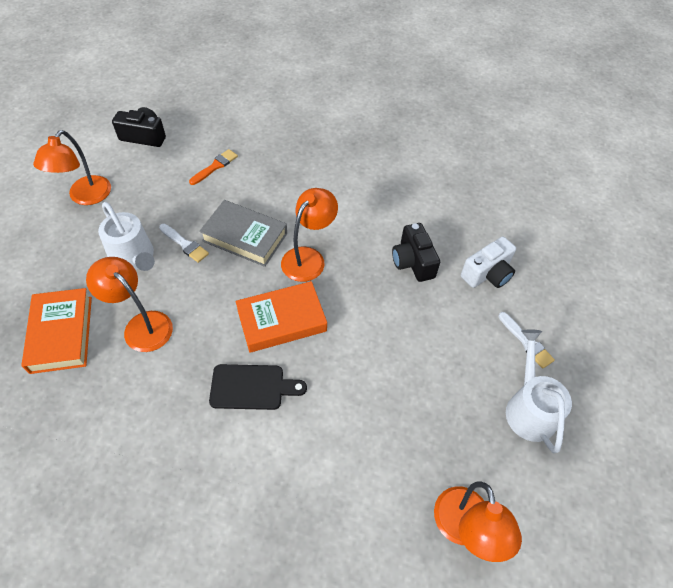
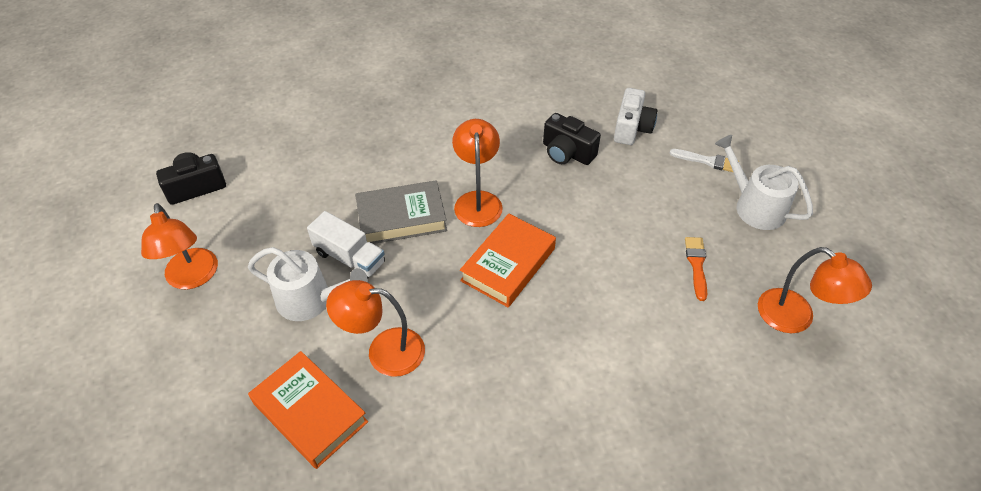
camera: 35 degrees left, 5 degrees down
(185, 244) = (350, 258): white brush -> white truck
(215, 166) = (305, 174): orange brush -> orange brush (696, 265)
(252, 387) = (539, 333): black cutting board -> none

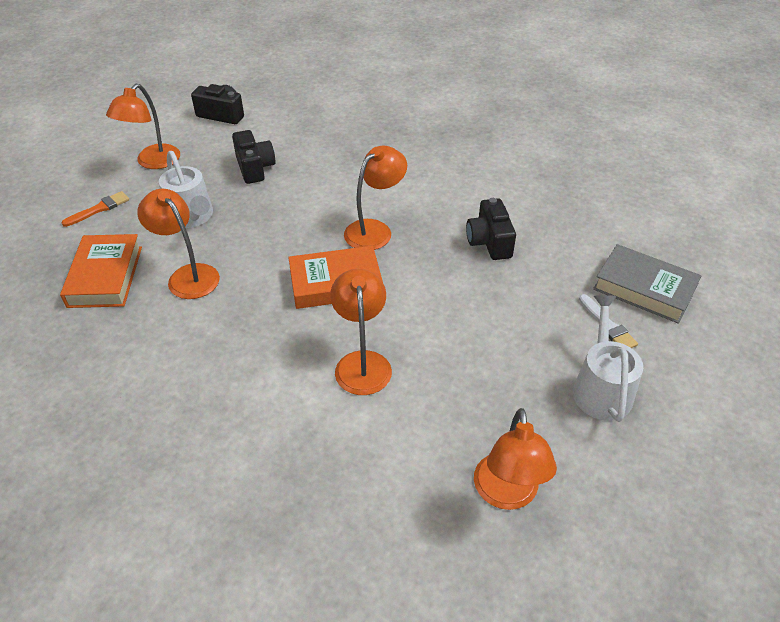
camera: 45 degrees right, 5 degrees down
(303, 216) = (255, 168): none -> black camera
(350, 258) = (246, 209): white truck -> none
(401, 217) = (310, 207): grey book -> grey book (644, 289)
(607, 308) = (362, 362): none -> orange lamp
(632, 128) = (572, 259): white camera -> none
(696, 265) = (478, 389): orange brush -> orange brush (99, 209)

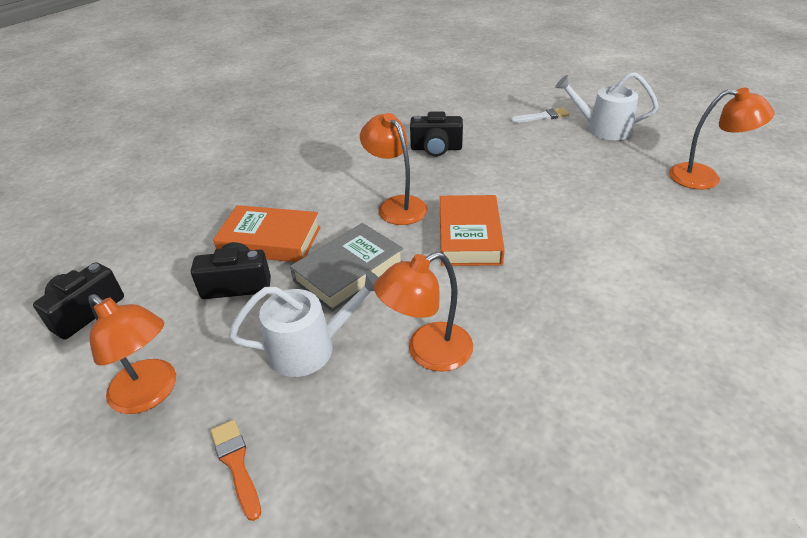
camera: 75 degrees left, 5 degrees down
(105, 276) = (406, 446): orange book -> orange book (270, 240)
(362, 362) = (578, 229): orange lamp -> none
(644, 289) = (507, 98): grey book -> grey book (349, 272)

